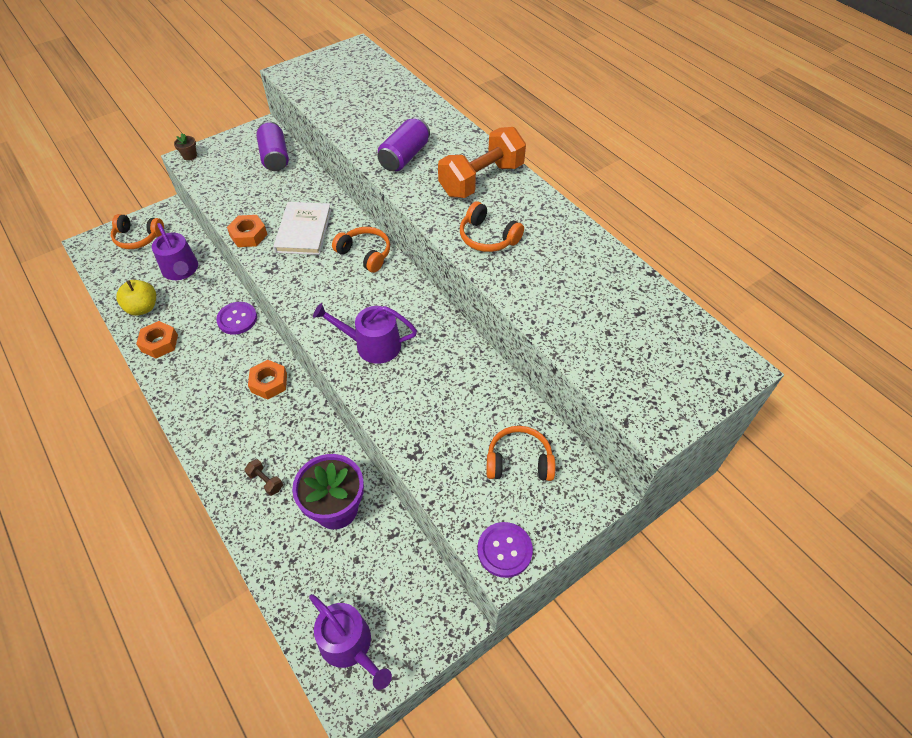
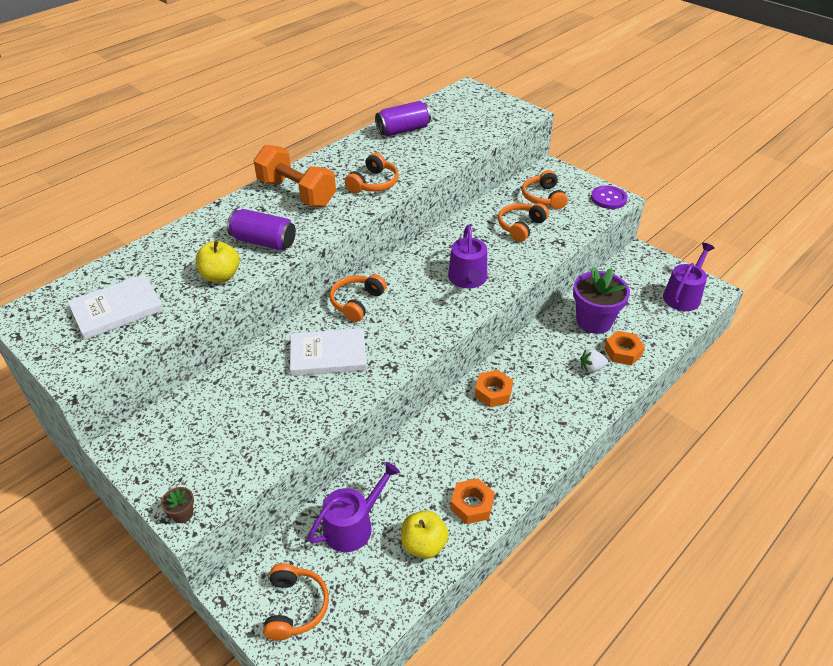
camera: 100 degrees left, 10 degrees down
(237, 319) = (420, 442): purple button -> none
(248, 235) = (342, 400): orange nut -> orange nut (623, 352)
(265, 481) = (591, 368): brown dumbbell -> white strawberry
(275, 157) = (190, 414): purple can -> purple can (403, 130)
(343, 85) = (117, 309): none -> white book
(363, 133) = (220, 276): none -> yellow apple
(457, 417) = (520, 226): none -> orange headphones

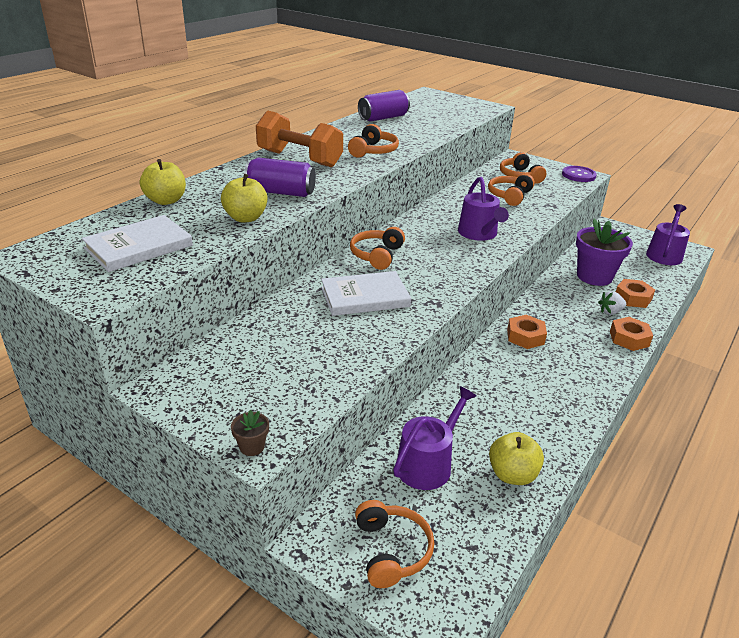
camera: 10 degrees left, 10 degrees down
(155, 249) = (166, 201): none -> yellow apple
(472, 505) = (547, 433): orange nut -> orange nut (629, 338)

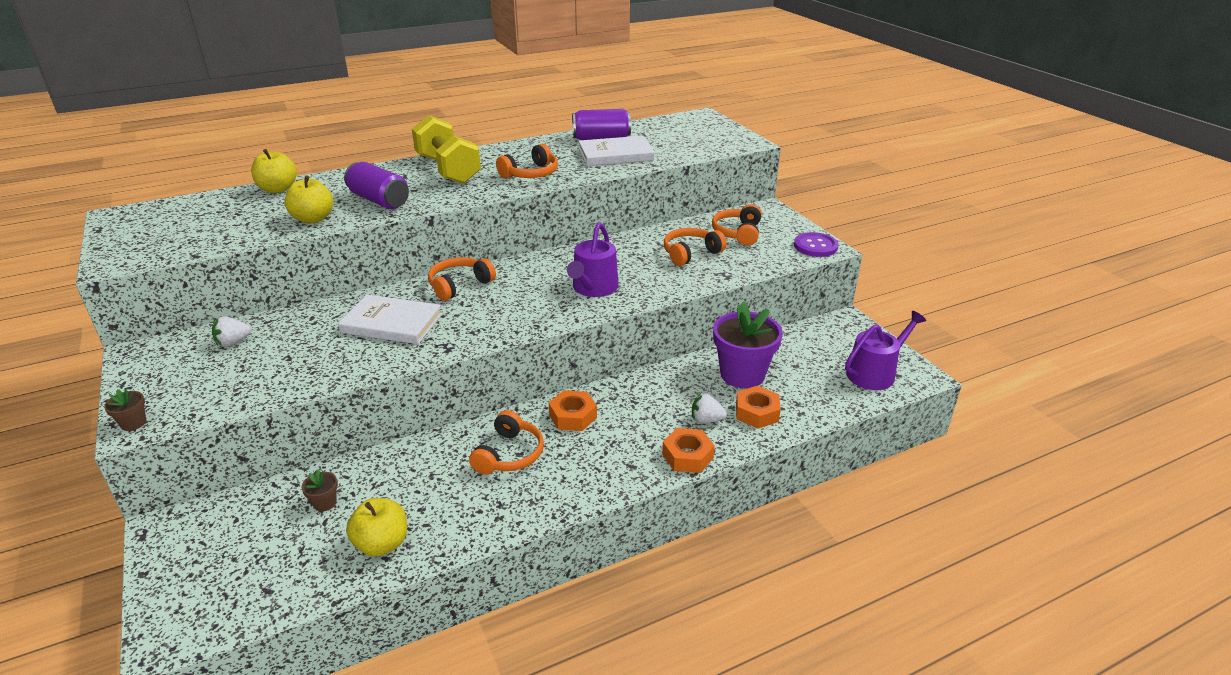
camera: 30 degrees right, 0 degrees up
(139, 247) = (198, 226): white book -> white book (615, 154)
(244, 351) = (233, 342): none -> white strawberry
(299, 159) = (448, 169): orange dumbbell -> yellow dumbbell
(391, 550) = (205, 563): orange headphones -> orange headphones (509, 454)
(428, 463) = (325, 503): purple watering can -> brown flower pot

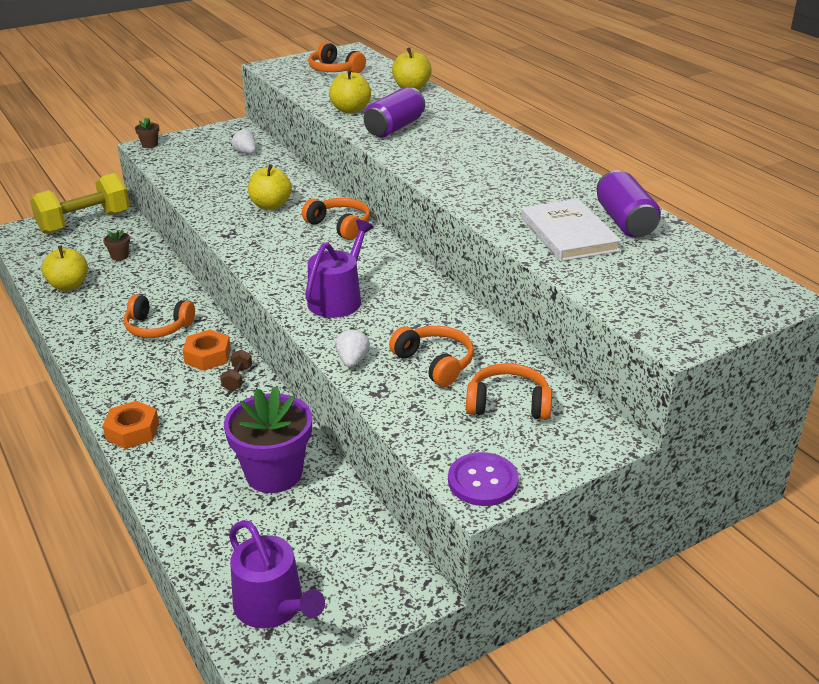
camera: 85 degrees right, 0 degrees up
(392, 323) = (270, 205): white book -> yellow apple
(448, 169) = (481, 146): yellow dumbbell -> yellow dumbbell (84, 222)
(531, 174) = (484, 188): orange headphones -> orange headphones (334, 70)
(593, 288) = (338, 299): purple watering can -> purple watering can turned 105 degrees clockwise
(613, 396) = (237, 379): none -> brown dumbbell
(706, 420) = (189, 444): white strawberry -> white strawberry (352, 360)
(757, 412) = (197, 483): orange nut -> none

